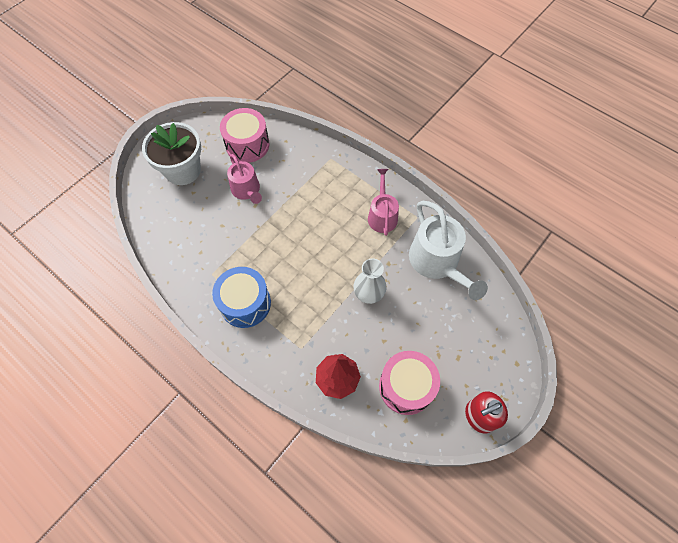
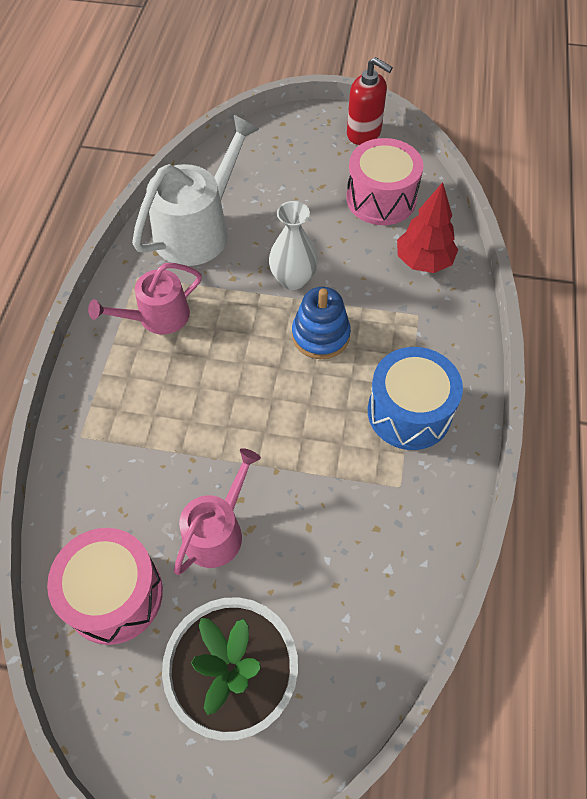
camera: 120 degrees left, 5 degrees down
(320, 287) = (320, 335): none -> blue stacking toy

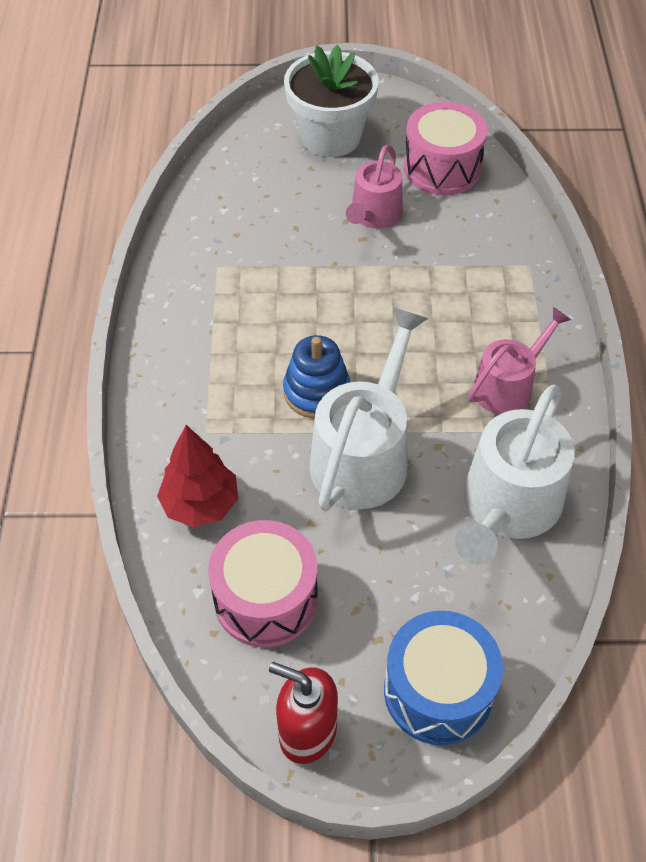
camera: 170 degrees right, 5 degrees down
(293, 279) = (364, 455): white vase -> white watering can
(409, 412) = (211, 328): blue drum -> blue drum (438, 691)

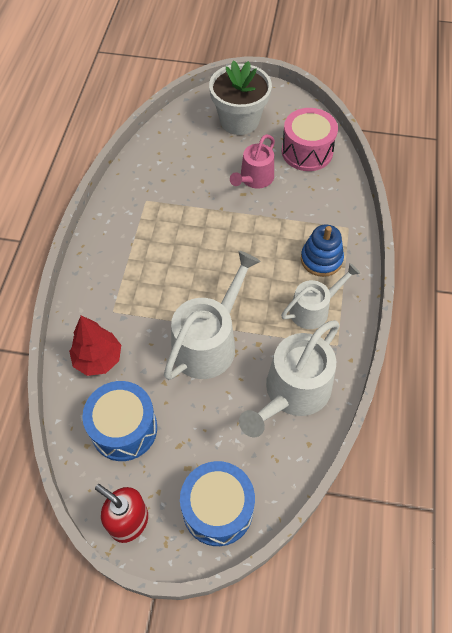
camera: 10 degrees right, 5 degrees up
(266, 598) = (124, 428): pink drum -> blue drum
(316, 392) = (188, 295): blue stacking toy -> blue stacking toy (321, 259)
(508, 386) = (313, 309): pink watering can -> white watering can

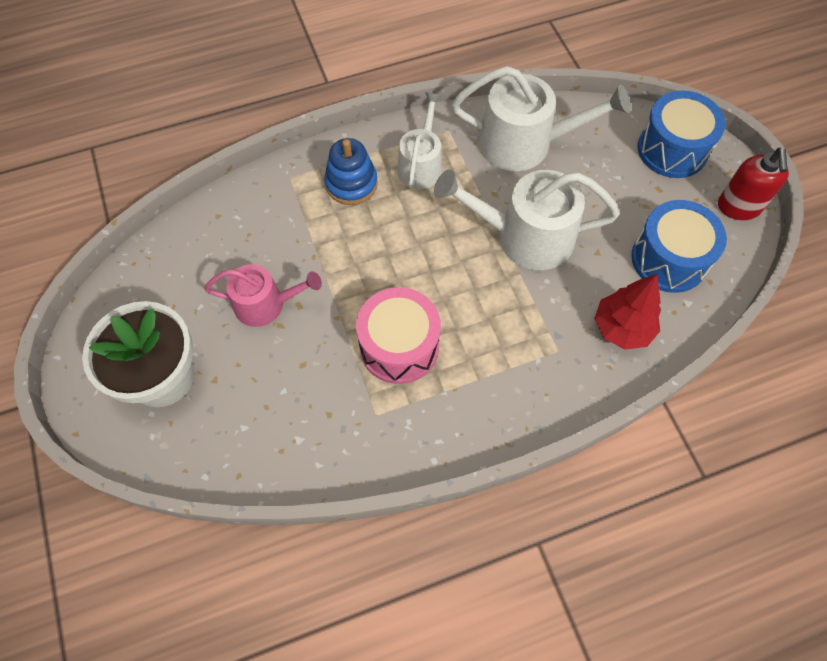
camera: 120 degrees left, 5 degrees up
(307, 151) = (185, 267): pink drum -> pink drum (399, 346)
(313, 309) = (421, 165): white watering can -> white watering can turned 75 degrees clockwise

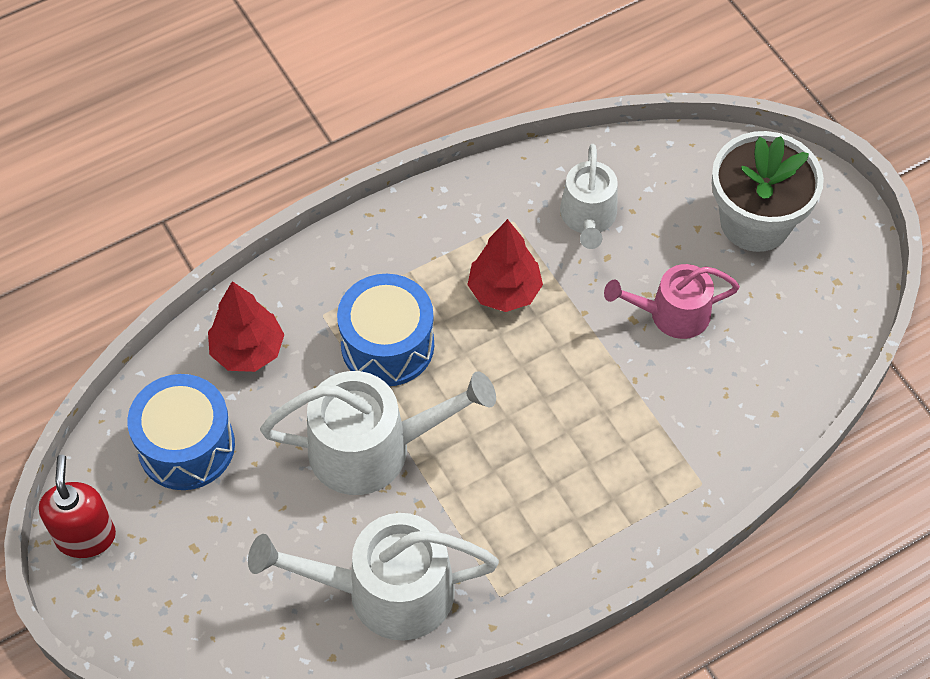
camera: 170 degrees right, 5 degrees down
(351, 183) = (616, 487): blue stacking toy -> none
(399, 346) = (504, 291): pink drum -> red tree
(421, 165) = (528, 531): white watering can -> white watering can (588, 217)
(672, 149) = (171, 616): blue drum -> blue drum (387, 345)

